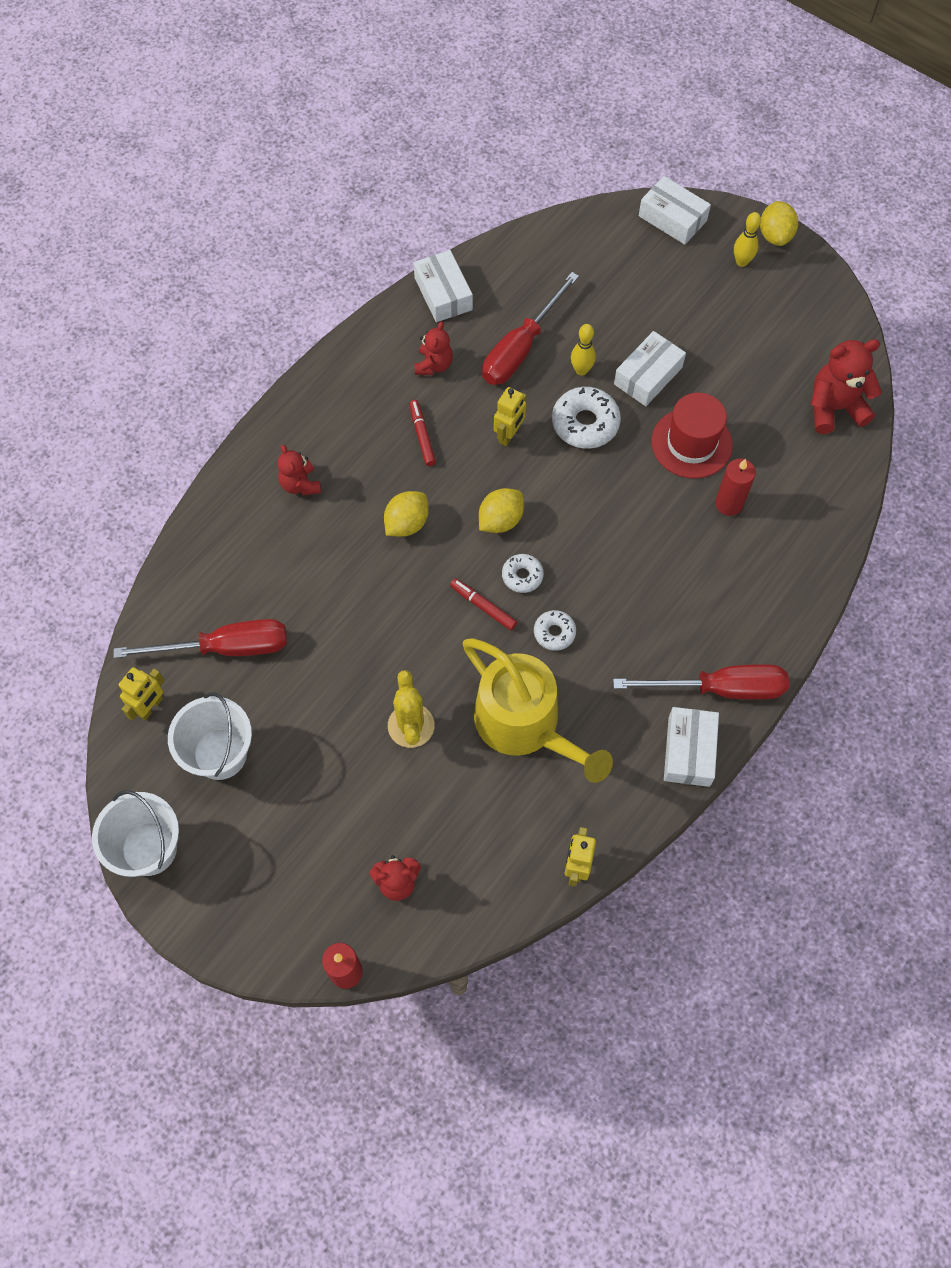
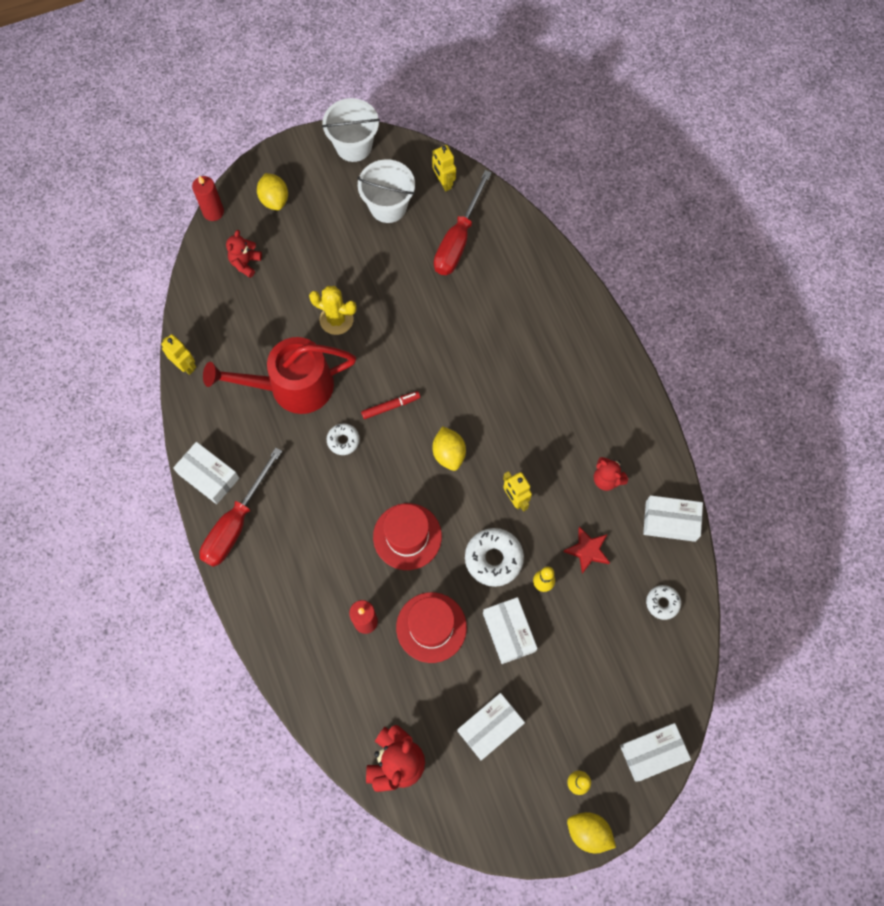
camera: 120 degrees right, 5 degrees up
(300, 484) = (555, 339): red teddy bear -> none
(407, 523) = (483, 391): yellow lemon -> yellow lemon (274, 199)
(422, 436) = (549, 438): red marker -> none
(520, 348) = (587, 550): red screwdriver -> red star
(522, 576) = (397, 444): white donut -> white donut (662, 603)
(525, 725) = (292, 386): yellow watering can -> red watering can
(616, 512) = (407, 536): none -> red hat
(746, 349) = (490, 727): none -> white box

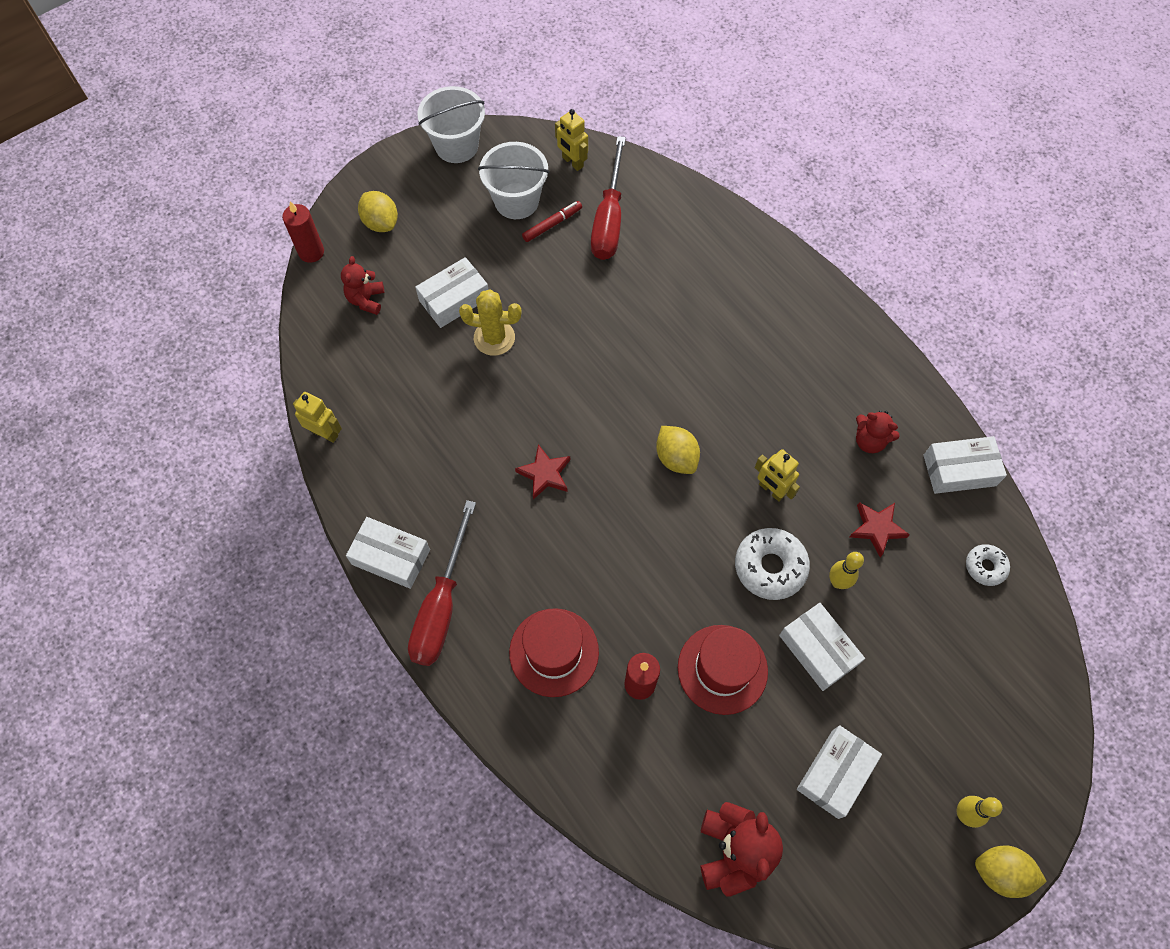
camera: 15 degrees left, 5 degrees down
(292, 386) = (464, 426): red watering can -> none
(343, 440) = (545, 474): white donut -> red star
(390, 406) = (589, 420): red marker -> red marker (552, 224)
(407, 536) = (657, 567): red hat -> red hat (554, 652)
(652, 753) = (1040, 750): white box -> white box (454, 299)

